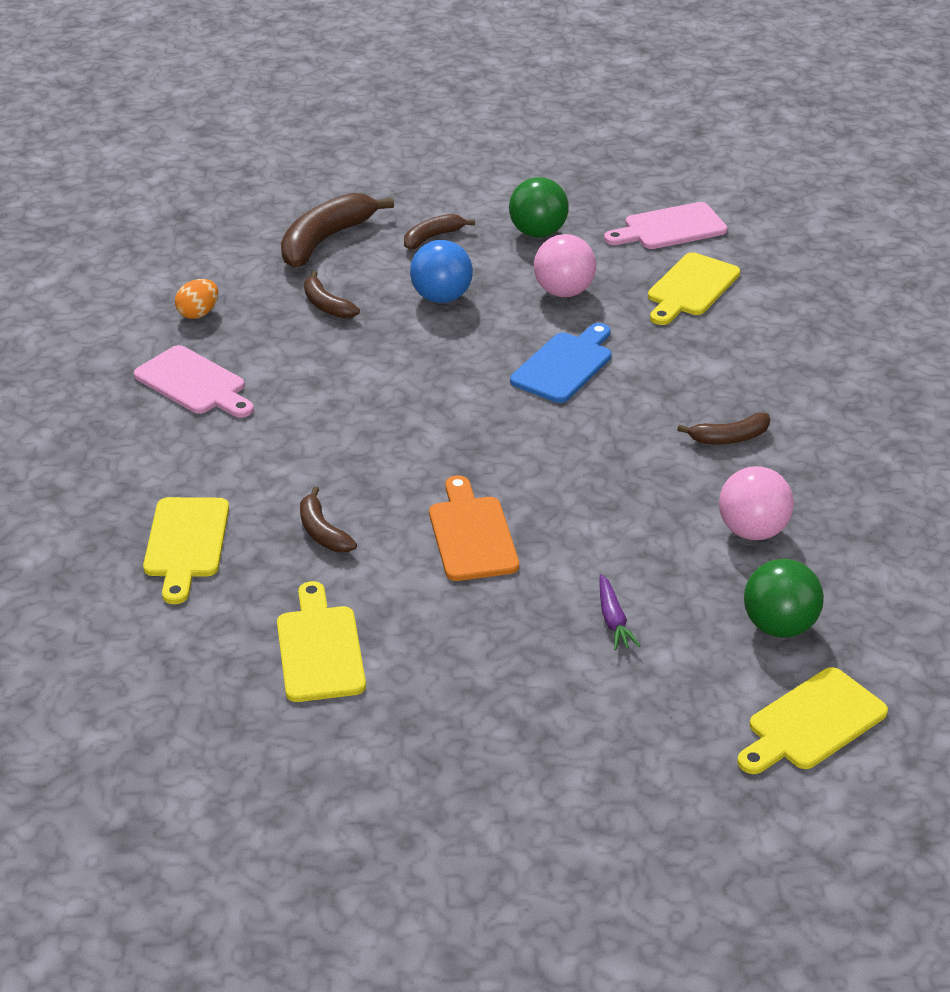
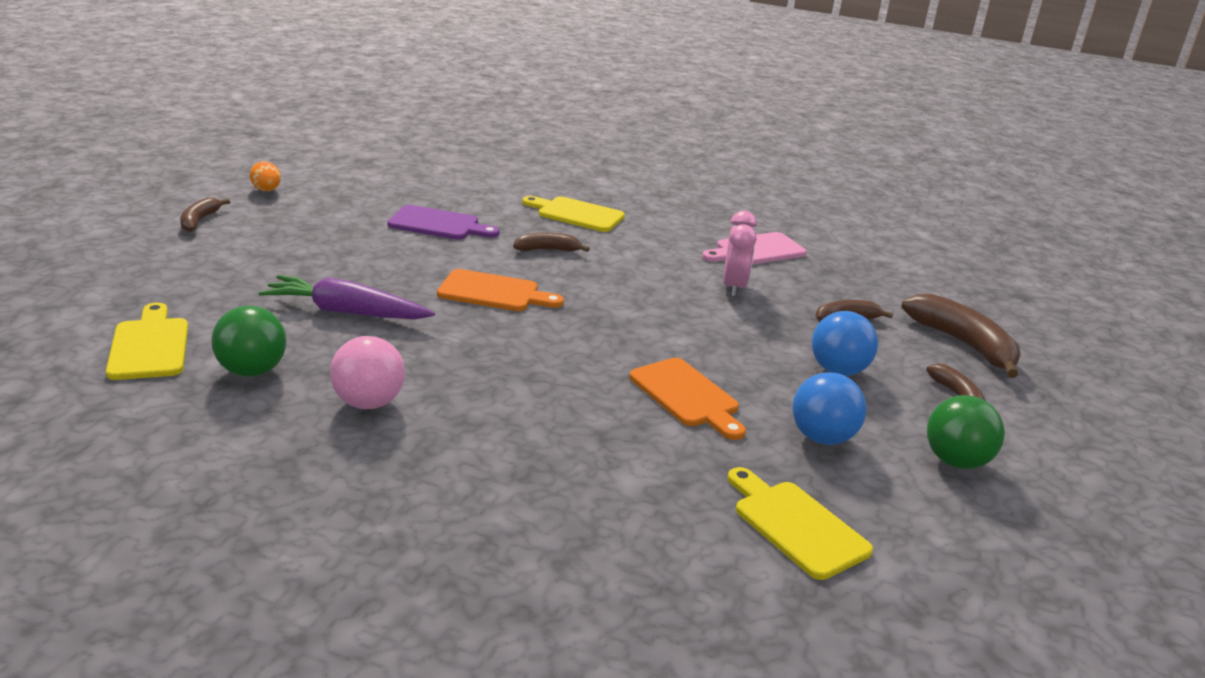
camera: 110 degrees right, 10 degrees down
(198, 313) = (854, 271): orange egg -> orange egg (266, 190)
(312, 381) = (734, 287): none -> pink clock
(320, 649) = (438, 224): yellow cutting board -> purple cutting board
(563, 292) = (822, 438): pink ball -> blue ball
(565, 365) = (687, 396): blue cutting board -> orange cutting board
(613, 620) = (346, 312): purple carrot -> purple carrot, size x2.00
(670, 228) = (949, 564): pink cutting board -> none
(729, 438) = (504, 442): brown banana -> brown banana (199, 221)

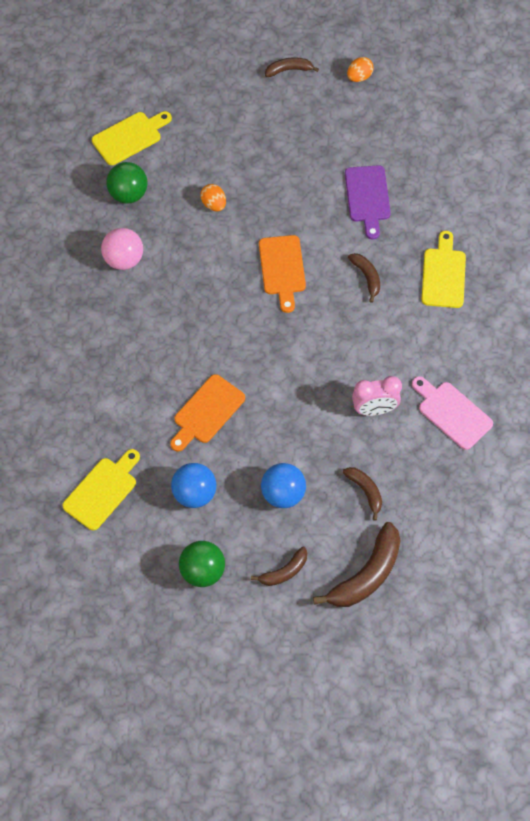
camera: 75 degrees right, 35 degrees up
(346, 312) = (214, 204): purple carrot -> orange egg

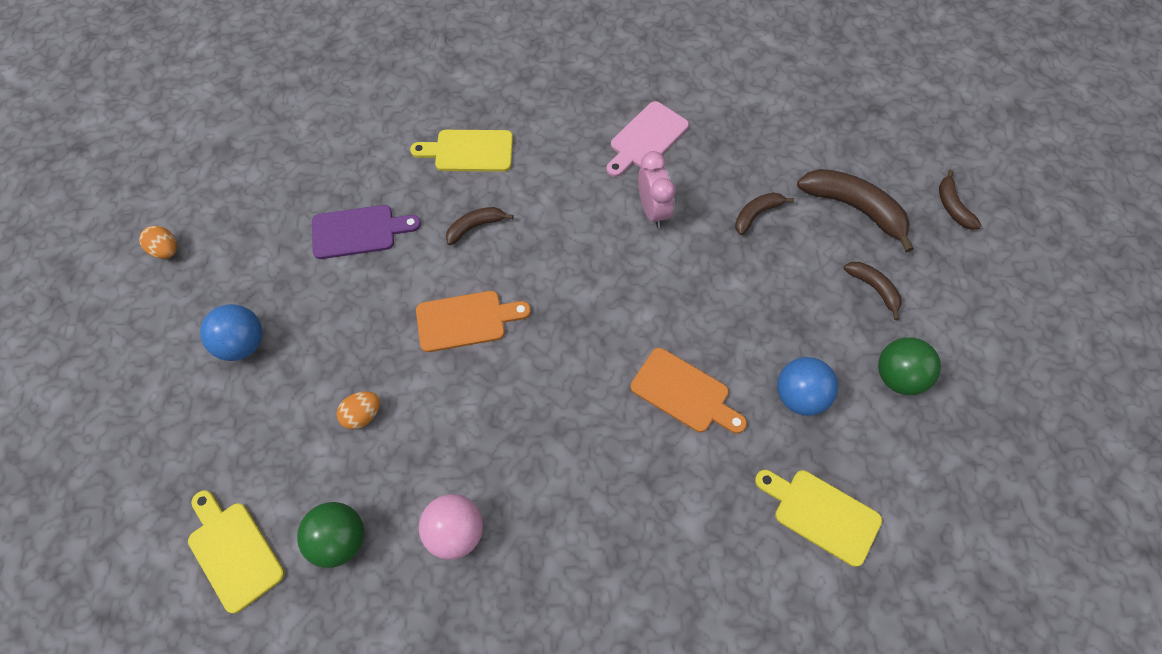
camera: 95 degrees left, 0 degrees up
(283, 494) = (778, 297): blue ball -> blue ball (243, 344)
(289, 70) = (140, 336): brown banana -> brown banana (952, 207)

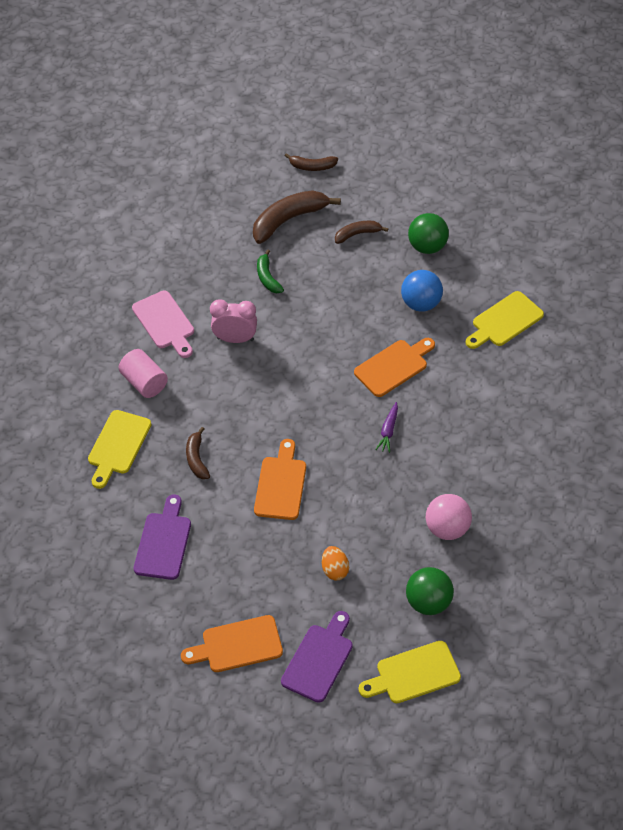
camera: 70 degrees left, 10 degrees down
(166, 250) = (116, 694): orange egg -> none
(237, 435) = (319, 659): none -> purple cutting board
(243, 344) = (237, 645): blue ball -> orange cutting board
(559, 147) = (144, 382): none -> pink cylinder
(582, 416) = (388, 431): none -> purple carrot
(756, 214) = (267, 277): brown banana -> green banana

